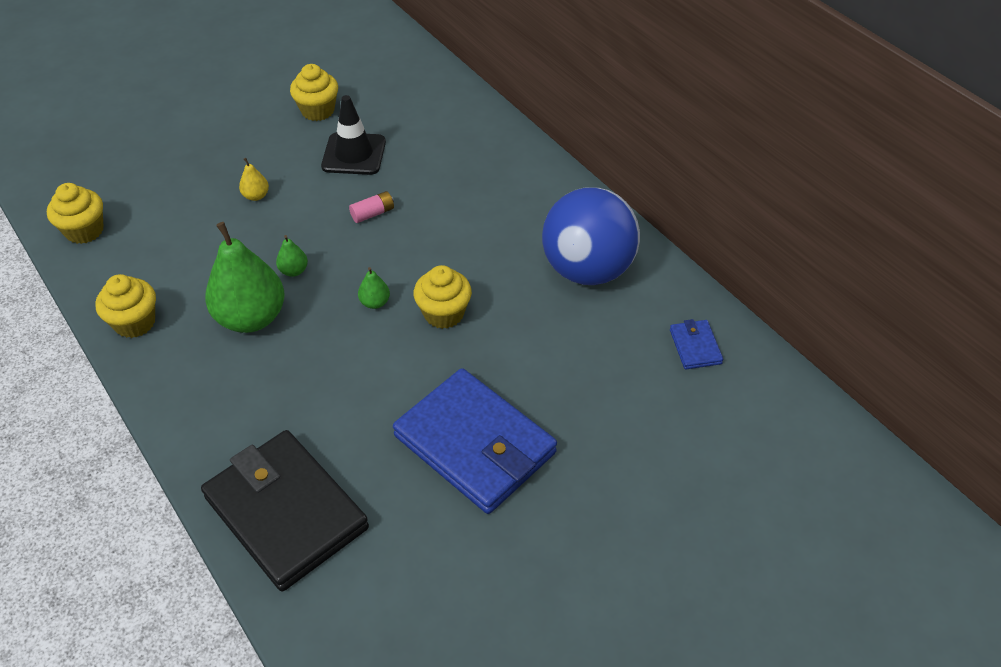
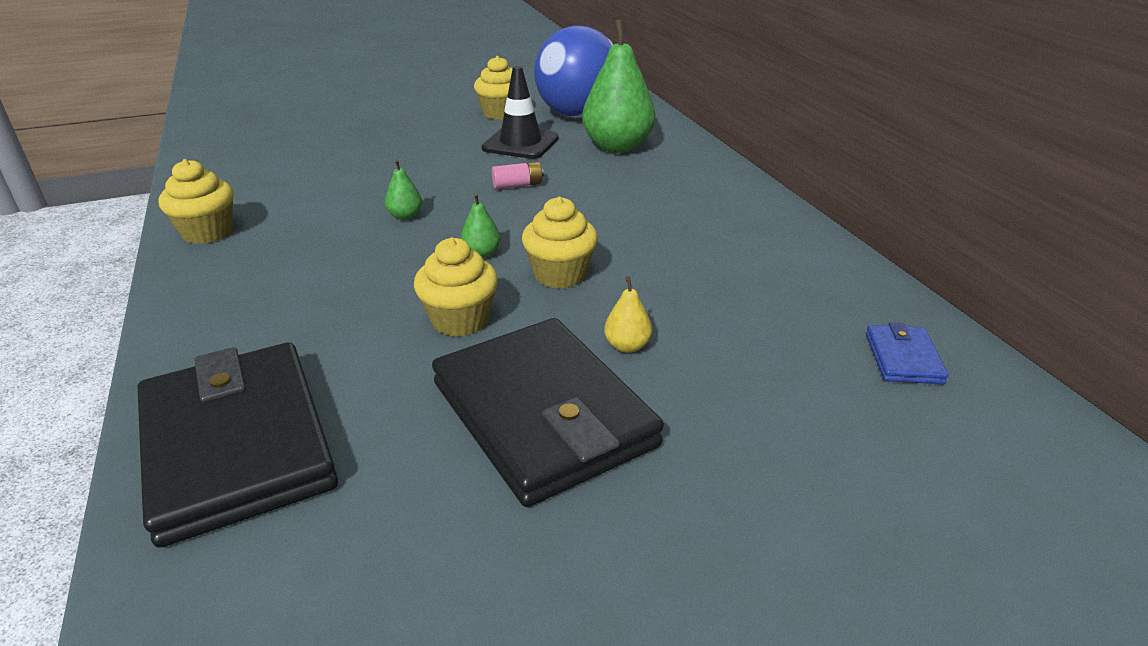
camera: 15 degrees right, 15 degrees down
(84, 231) = (218, 162): yellow cupcake -> yellow cupcake (460, 320)
(251, 318) = (333, 246): green pear -> green pear (617, 147)
(256, 196) = (403, 159): yellow pear -> yellow pear (627, 346)
(475, 444) = (543, 414): blue wallet -> black wallet
(587, 269) = (759, 261): blue ball -> blue ball (578, 115)

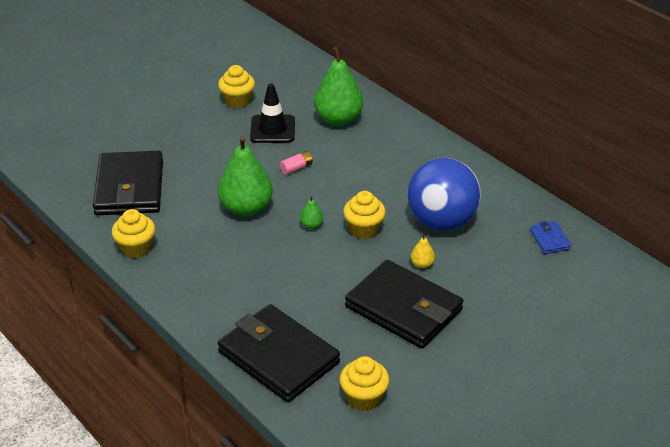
camera: 20 degrees left, 5 degrees up
(280, 169) = (129, 188): none -> black wallet
(405, 216) = (246, 208): green pear -> green pear, size x2.36
(460, 320) = (331, 270): yellow cupcake -> yellow cupcake (364, 398)
(578, 115) = (293, 92): blue ball -> blue ball (441, 222)

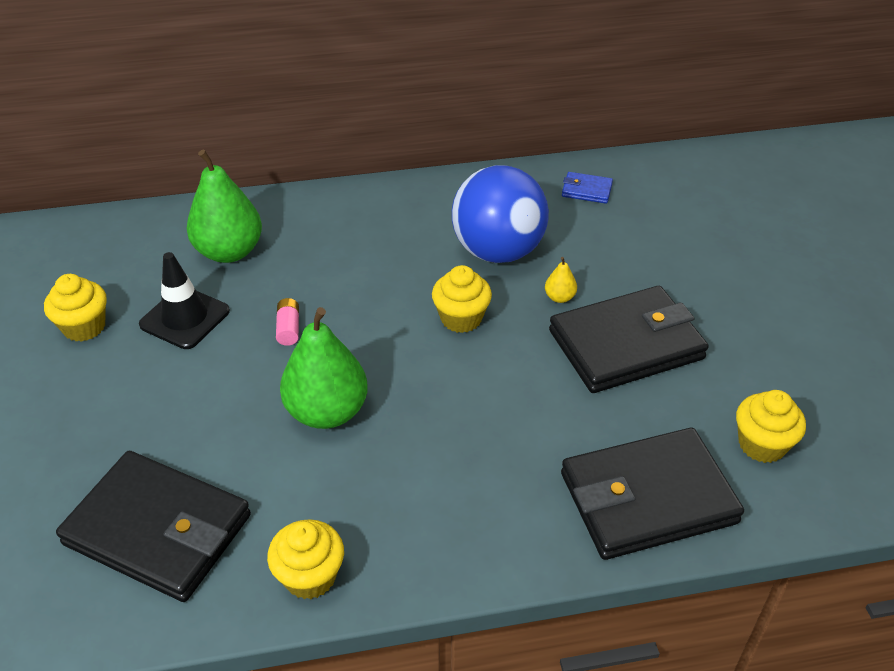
camera: 60 degrees left, 5 degrees up
(311, 225) = (415, 361): green pear -> none

